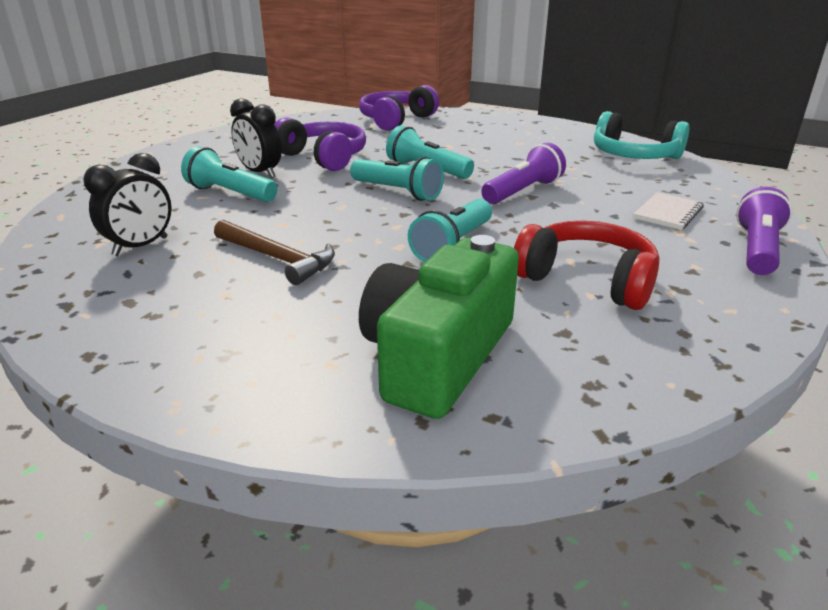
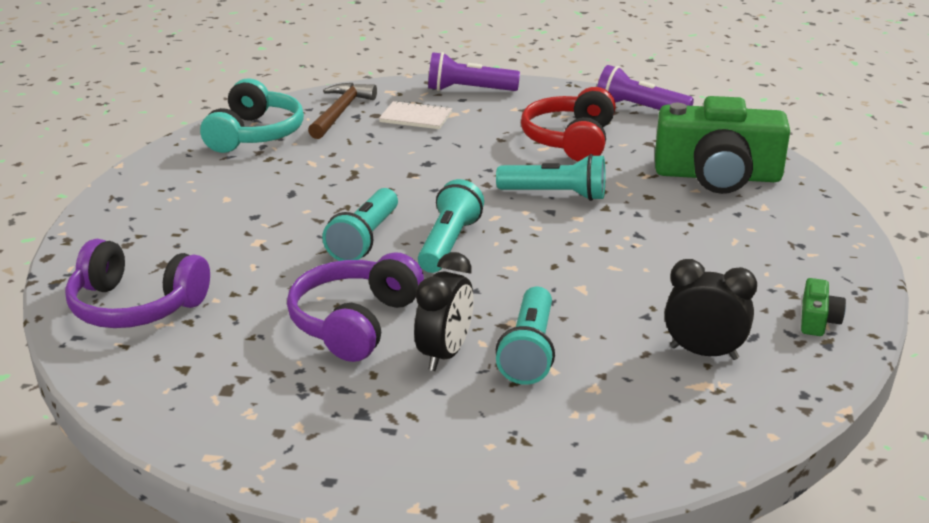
camera: 110 degrees left, 0 degrees up
(98, 312) = (817, 320): none -> green camera
(277, 259) = (654, 267): brown hammer -> brown hammer (340, 112)
(523, 191) = (403, 179): purple flashlight -> purple flashlight (639, 109)

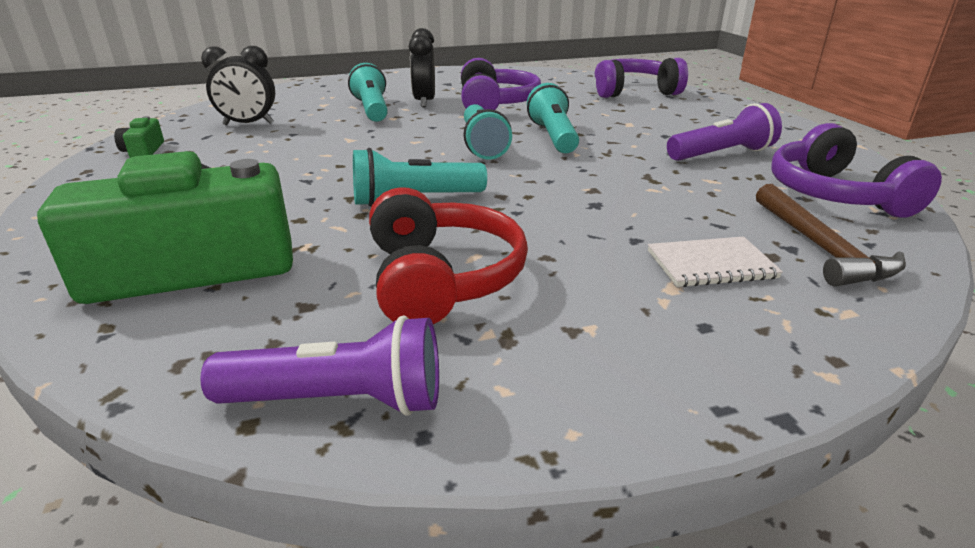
camera: 155 degrees right, 0 degrees up
(255, 134) = (834, 195): turquoise headphones -> purple headphones
(468, 90) = (728, 356): purple flashlight -> purple flashlight (721, 154)

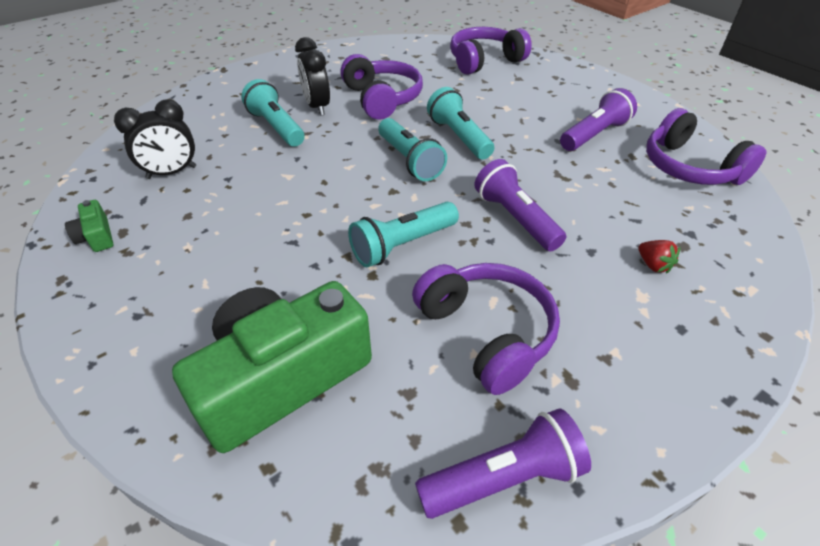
camera: 20 degrees left, 15 degrees up
(441, 278) = (487, 332): red headphones -> purple headphones
(562, 200) = (515, 218): none -> purple flashlight
(711, 265) = (653, 265): white notebook -> red strawberry
(820, 247) = (707, 228): brown hammer -> none

